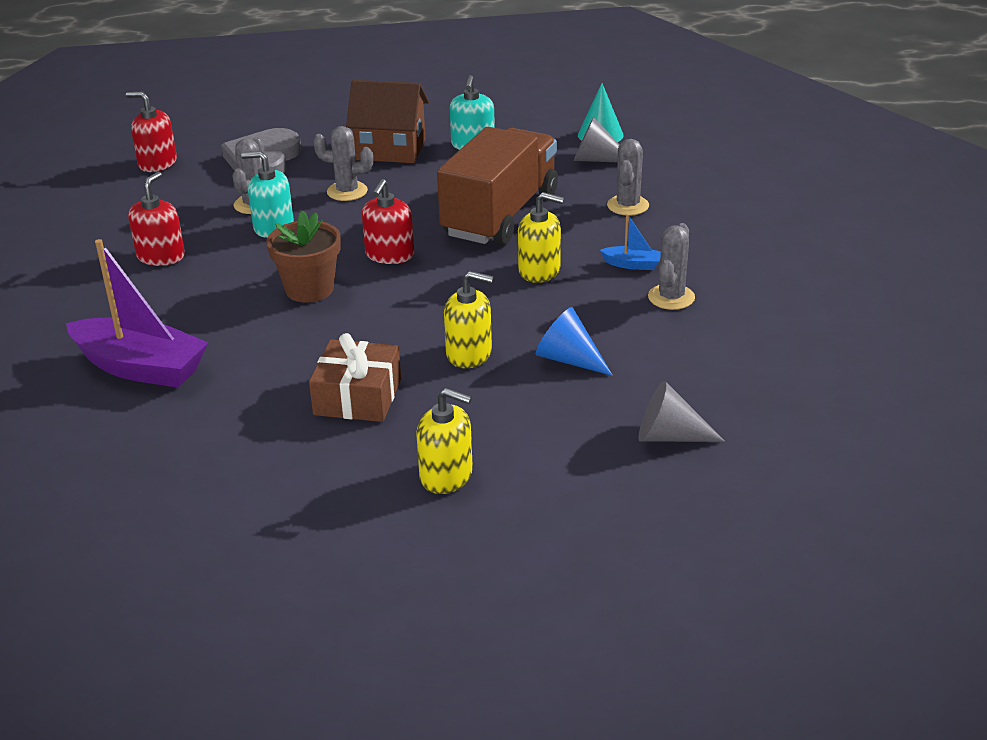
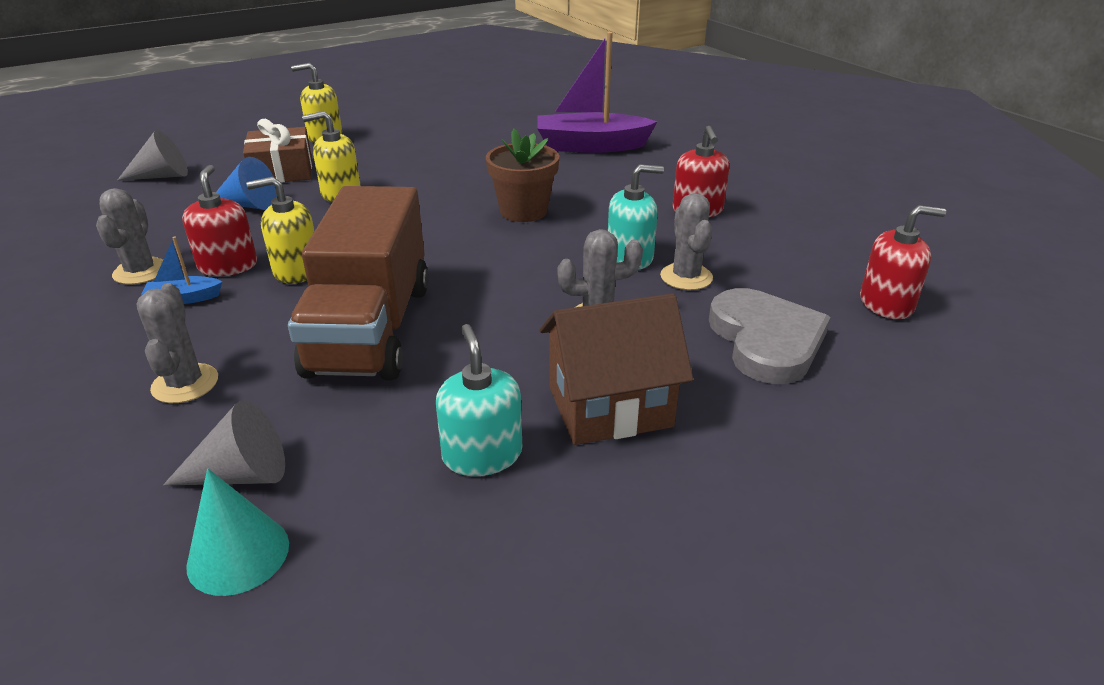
camera: 155 degrees right, 0 degrees up
(357, 397) = (414, 158): brown gift -> brown gift (282, 171)
(389, 255) = (474, 254): red soap dispenser -> red soap dispenser (228, 266)

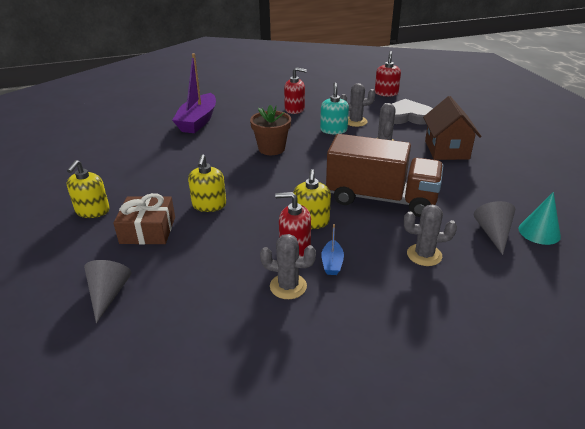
camera: 75 degrees left, 0 degrees up
(249, 205) = (202, 243): blue cone -> none
(482, 454) = (476, 177): turquoise soap dispenser -> none

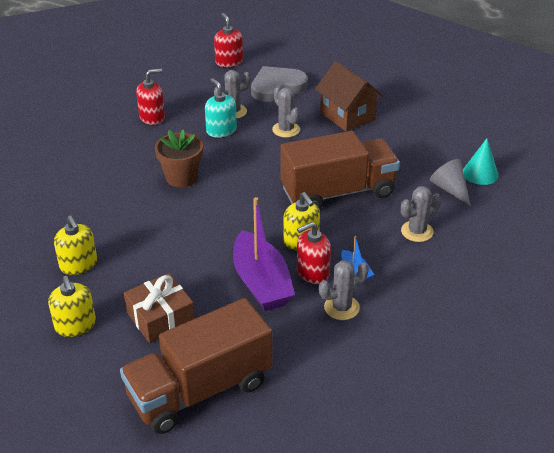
camera: 35 degrees left, 5 degrees up
(108, 294) = (200, 390): grey cone -> brown truck
(198, 121) = (57, 173): purple boat -> purple boat (261, 283)
(209, 205) = (190, 266): yellow soap dispenser -> yellow soap dispenser (78, 265)

